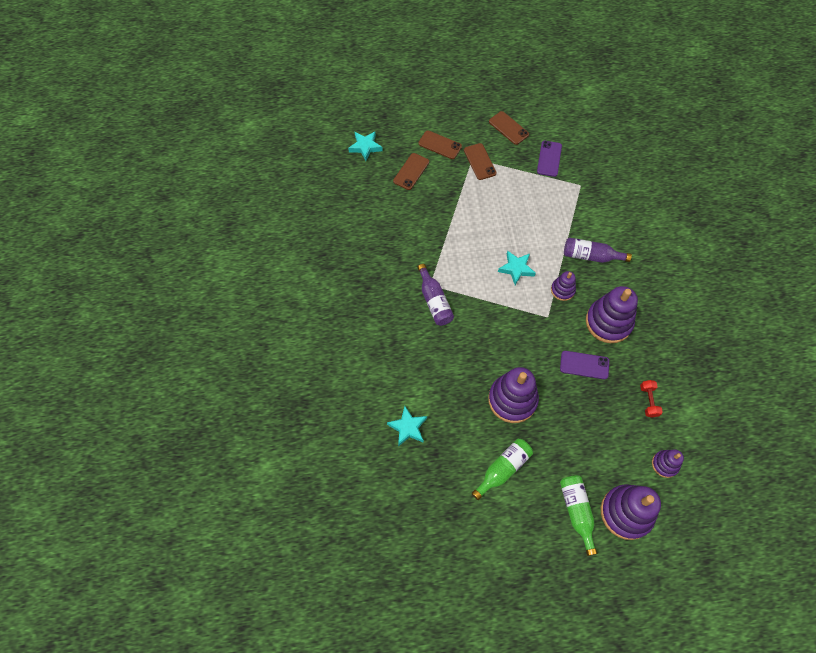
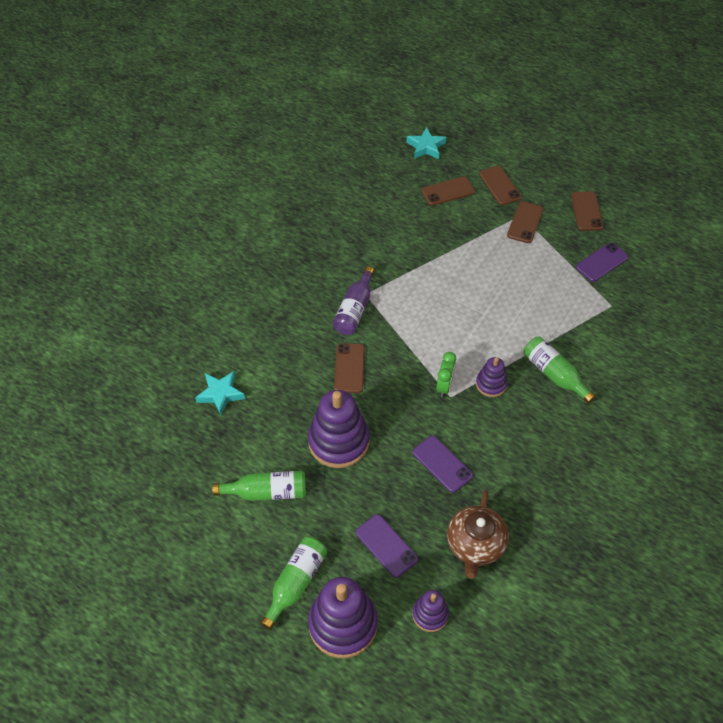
camera: 40 degrees right, 10 degrees down
(470, 345) = (349, 368): none -> brown phone
(516, 269) = (463, 335): turquoise star -> none
(538, 312) = (444, 386): none -> green clock
(590, 256) = (554, 374): purple bottle -> green bottle
(603, 443) = (386, 546): none -> purple phone
(608, 322) = (509, 445): purple stacking toy -> none
(648, 401) = (475, 545): red dumbbell -> brown teapot

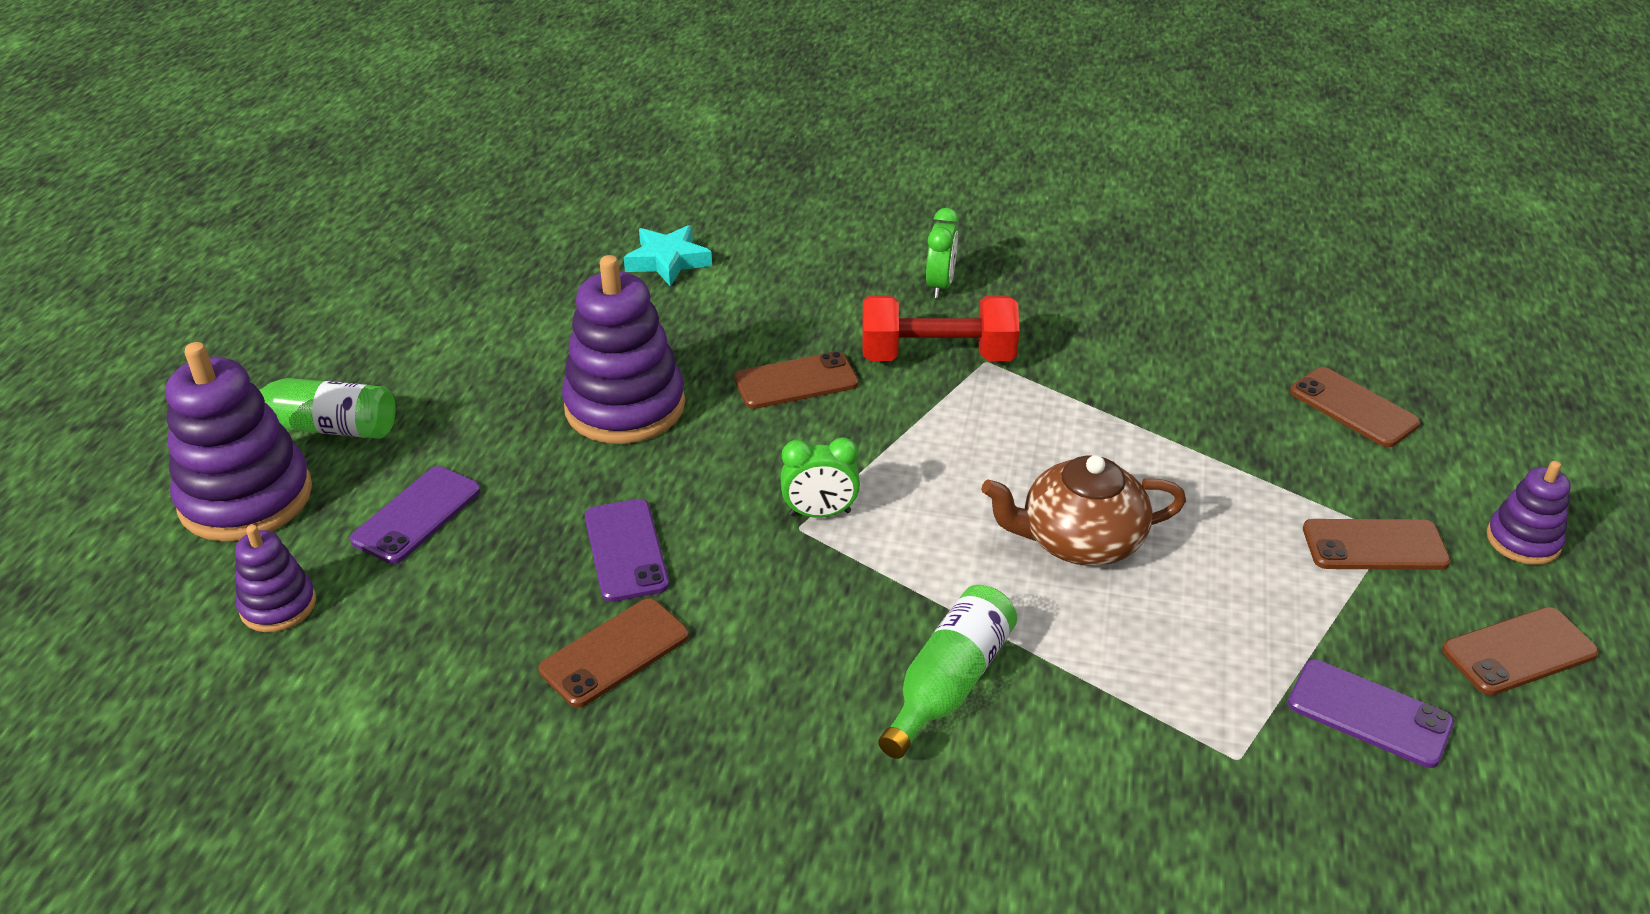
camera: 70 degrees right, 15 degrees down
(267, 492) = (491, 353): green bottle -> none
(300, 290) = (940, 285): none -> green clock
(354, 310) = (937, 356): purple bottle -> red dumbbell
(426, 147) = (1450, 351): turquoise star -> none
(442, 464) = (626, 550): purple phone -> purple phone turned 45 degrees counterclockwise
(475, 545) = (447, 639): brown teapot -> brown teapot (1079, 541)
(491, 384) = (862, 582): purple stacking toy -> purple stacking toy (1523, 541)
(499, 186) = (1449, 482): brown phone -> brown phone (615, 653)

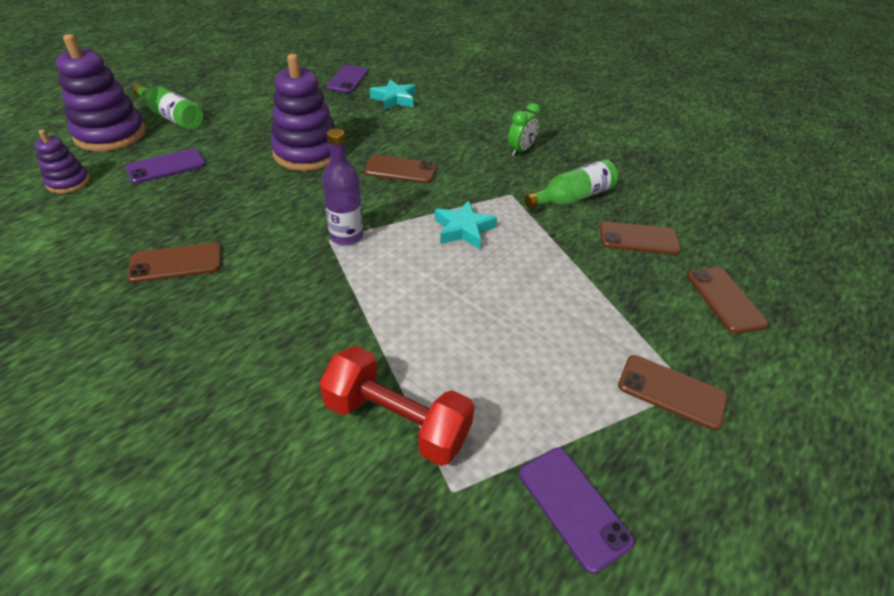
camera: 25 degrees right, 5 degrees up
(626, 550) = (236, 217): purple phone -> purple phone (347, 79)
(820, 513) = (346, 236): green clock -> purple bottle
(937, 356) = (486, 183): red dumbbell -> red dumbbell (397, 421)
(949, 683) = (322, 356): green bottle -> green bottle (572, 197)
(969, 439) = (463, 229): none -> turquoise star
(1079, 541) = (475, 307): brown teapot -> none
(1519, 652) = (730, 517): brown phone -> brown phone (638, 239)
(1523, 541) = (793, 436): purple stacking toy -> none

